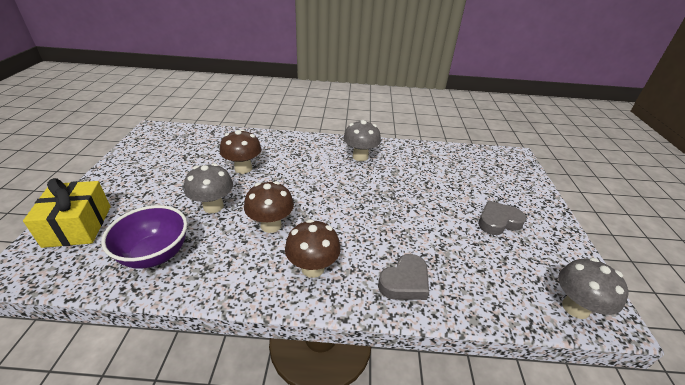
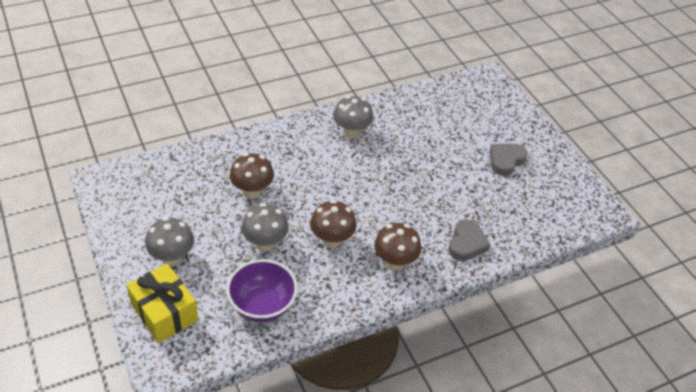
camera: 30 degrees left, 10 degrees up
(575, 308) = (583, 214): grey mushroom -> grey mushroom (172, 257)

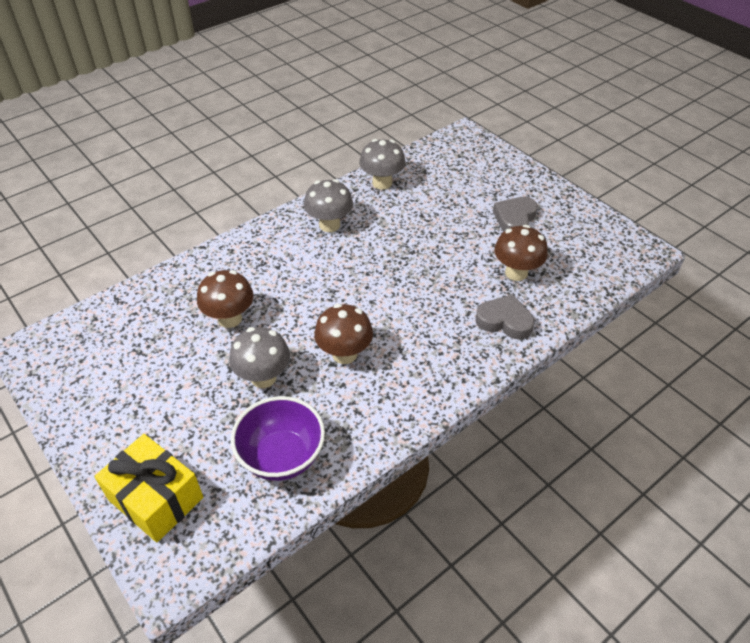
camera: 10 degrees left, 0 degrees up
(172, 257) = (149, 424): grey mushroom -> grey mushroom (382, 183)
(394, 262) = (428, 362): brown mushroom -> brown mushroom (516, 273)
(466, 244) = (504, 321): grey heart -> grey heart turned 75 degrees counterclockwise

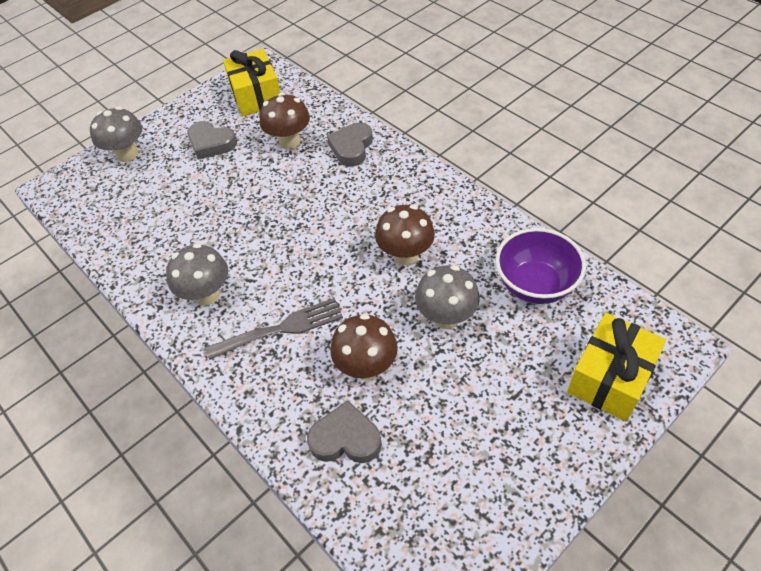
camera: 90 degrees left, 5 degrees up
(171, 303) = (345, 438): none -> grey heart
(283, 268) = (281, 328): none -> grey fork
(382, 183) = (134, 253): grey mushroom -> grey mushroom (127, 154)
(591, 247) = (256, 96): none -> yellow gift

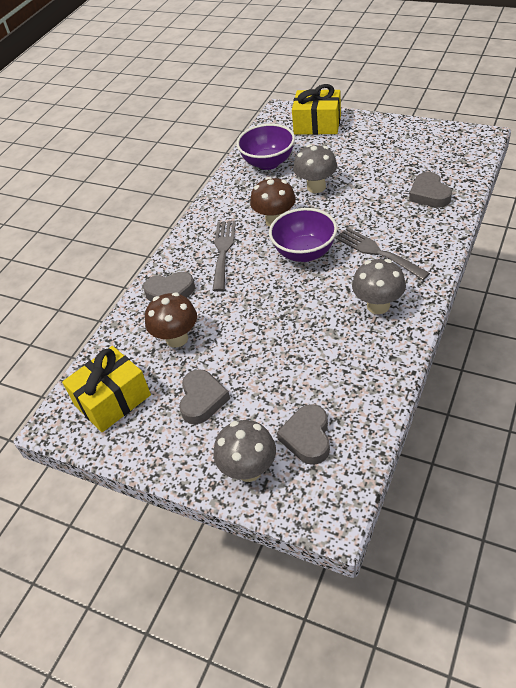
camera: 110 degrees left, 5 degrees down
(121, 193) = (307, 437): none -> grey heart
(331, 263) = (304, 253): none -> purple bowl
(366, 367) = (376, 204): brown mushroom -> none
(384, 198) = (223, 251): none -> grey fork

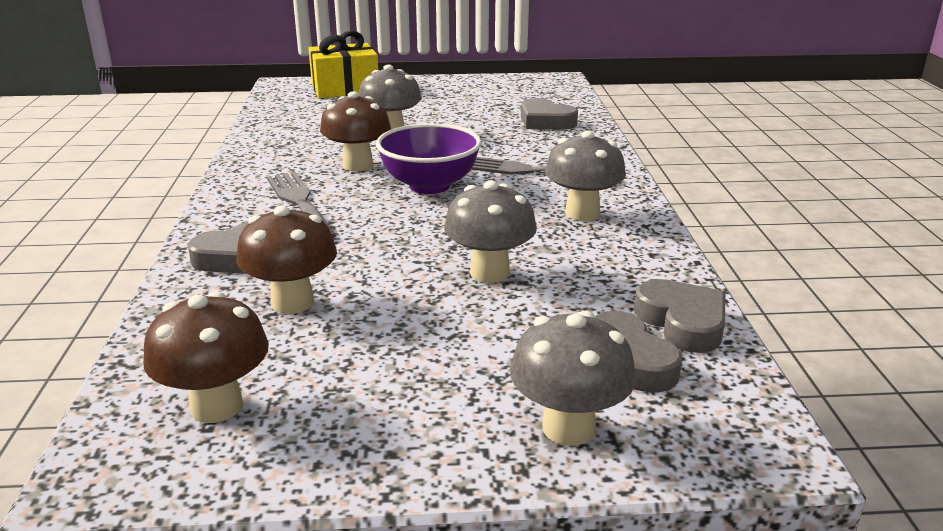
camera: 35 degrees left, 20 degrees down
(112, 400) = (216, 406): yellow gift -> brown mushroom
(202, 399) = (402, 362): grey heart -> grey heart (682, 322)
(268, 163) = (302, 122): purple bowl -> none
(286, 345) = (489, 273): none -> grey mushroom

